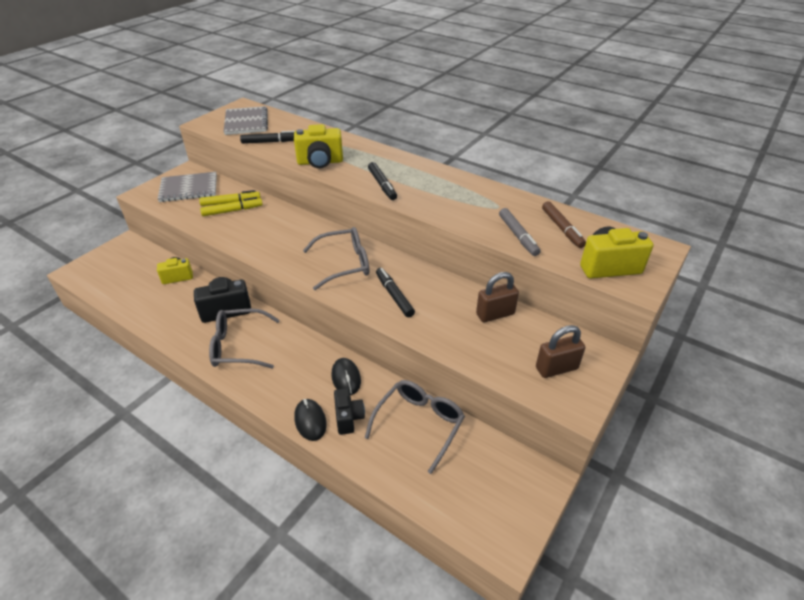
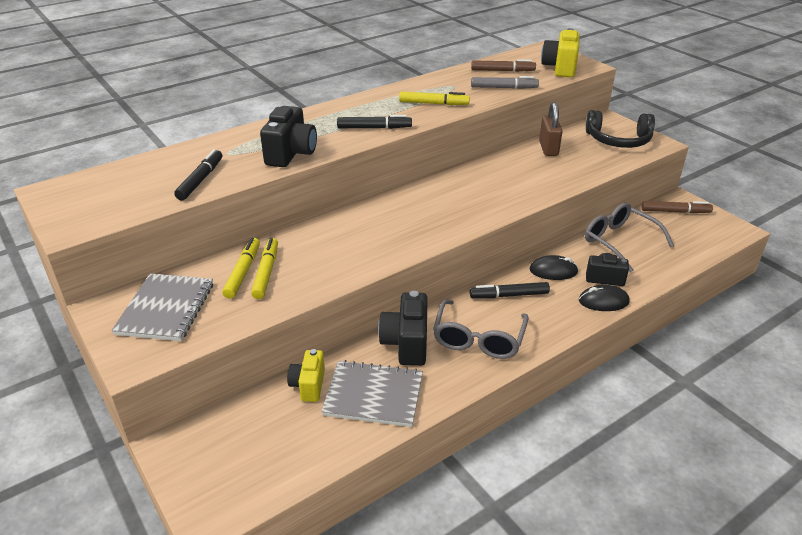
camera: 70 degrees left, 5 degrees down
(246, 122) = (115, 192): grey notebook -> grey notebook (373, 395)
(320, 162) = (291, 154): yellow camera -> black camera
(344, 264) = (436, 207): grey glasses -> none
(394, 296) = (502, 189): black marker -> black marker (509, 295)
(449, 203) = (433, 103): none -> yellow marker
(511, 474) = (675, 212): none -> brown marker
(556, 368) = (618, 140): brown padlock -> black headphones

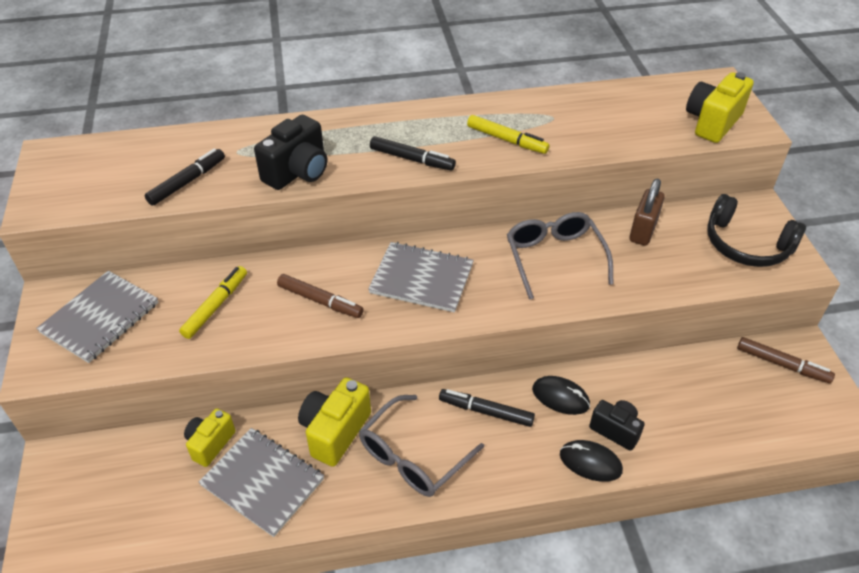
camera: 25 degrees right, 10 degrees up
(243, 272) = (195, 297): yellow marker -> none
(406, 343) = (335, 431): black camera -> yellow camera
(419, 212) = (421, 278): none -> grey notebook
(502, 71) = (632, 107): brown marker -> brown marker (320, 301)
(504, 88) = (612, 137): grey marker -> none
(619, 241) = (673, 384): grey glasses -> grey glasses (554, 258)

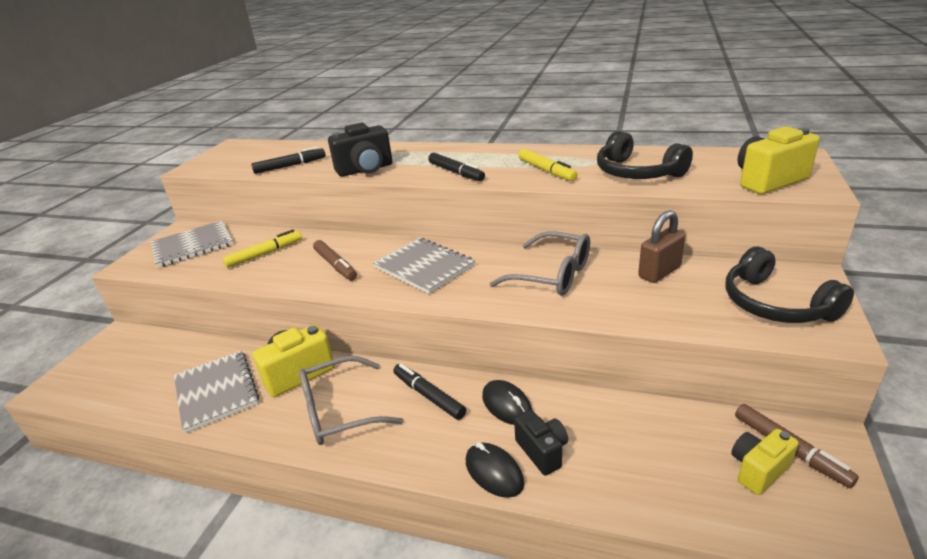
camera: 30 degrees right, 15 degrees down
(210, 444) = (209, 355): yellow camera -> yellow camera (758, 470)
(554, 258) = (552, 275): grey glasses -> grey glasses turned 105 degrees clockwise
(596, 129) = (636, 173): none -> black headphones

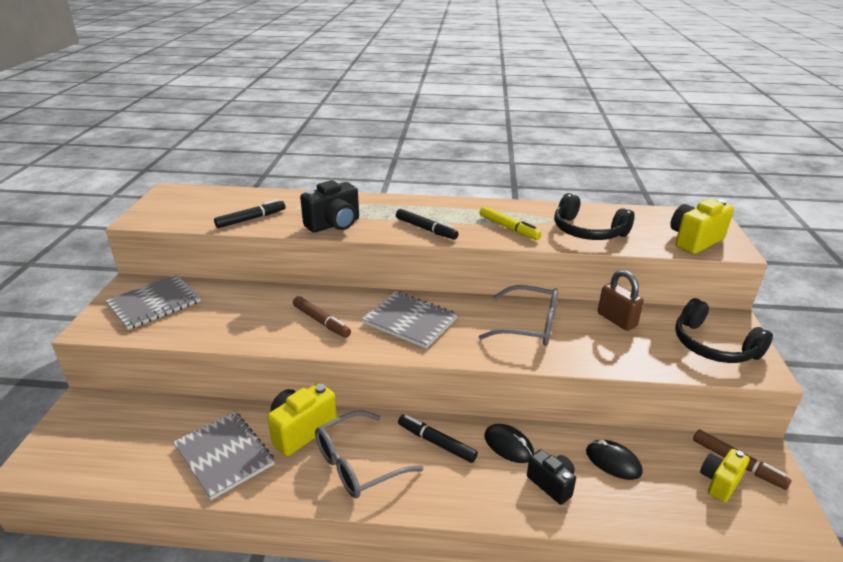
camera: 15 degrees left, 0 degrees up
(265, 254) = (240, 311): yellow marker -> none
(494, 472) = (518, 506): black mouse -> black mouse (613, 462)
(659, 272) = (616, 320): brown padlock -> brown padlock turned 75 degrees counterclockwise

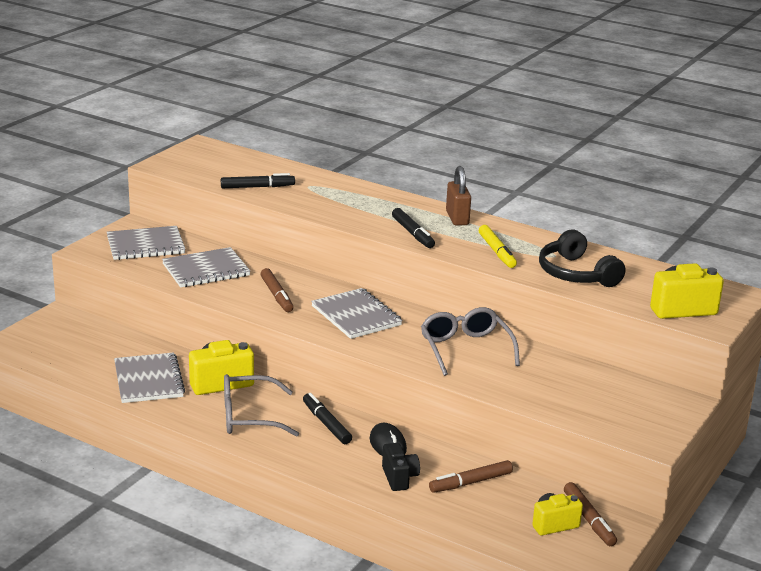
camera: 25 degrees right, 5 degrees down
(233, 314) = (206, 270): none -> grey notebook
(334, 225) = (329, 209): black camera -> none
(529, 325) = (465, 349): grey glasses -> grey glasses turned 150 degrees counterclockwise
(613, 462) = (470, 482): black mouse -> brown marker
(616, 320) = (559, 368): brown padlock -> brown padlock (457, 218)
(713, 346) = (631, 412): black headphones -> none

